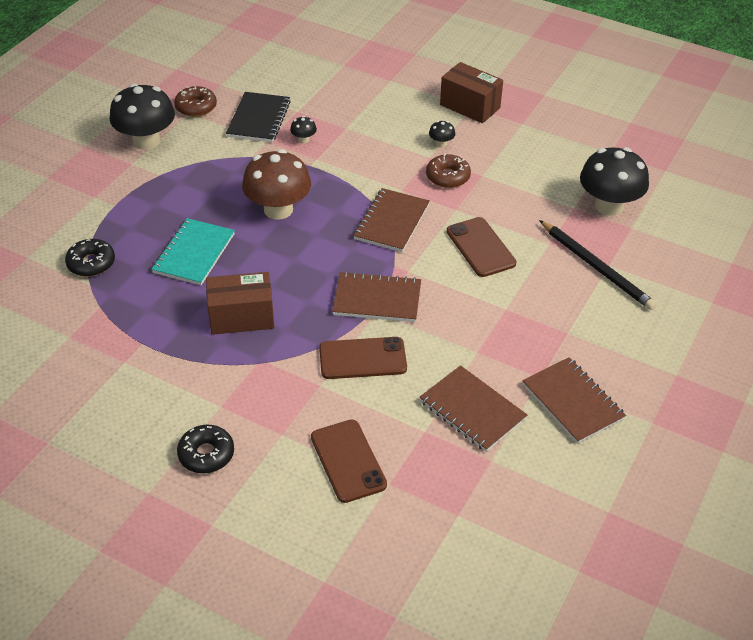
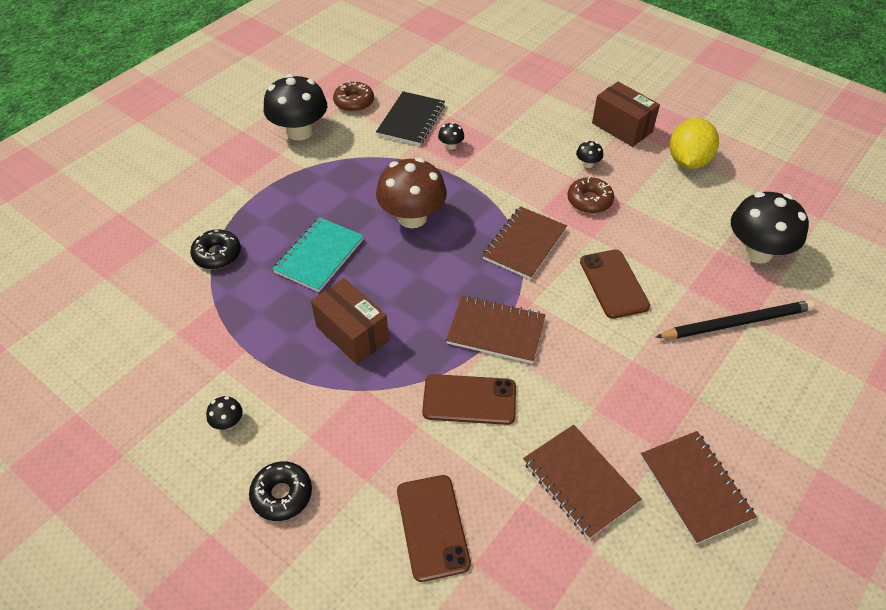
camera: 10 degrees right, 5 degrees up
(141, 404) = (228, 422): none -> black mushroom
(241, 317) = (352, 334): brown box -> brown box turned 45 degrees clockwise
(537, 132) = (688, 161): none -> yellow lemon
(596, 267) = (737, 323): black pencil -> black pencil turned 75 degrees counterclockwise

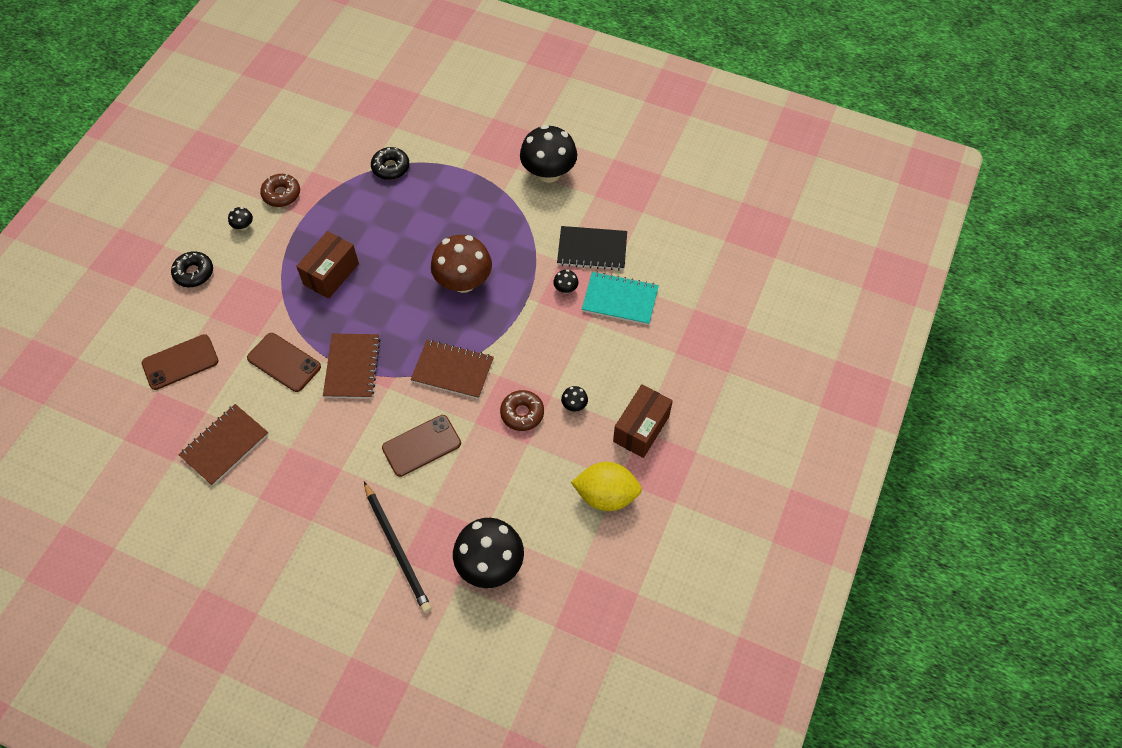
camera: 75 degrees right, 10 degrees up
(319, 256) = (404, 231): turquoise notebook -> turquoise notebook (620, 299)
(354, 102) = (603, 199): brown donut -> brown donut (281, 194)
(469, 400) = (284, 362): brown phone -> brown phone turned 45 degrees counterclockwise
(695, 487) = (229, 523): brown notebook -> none

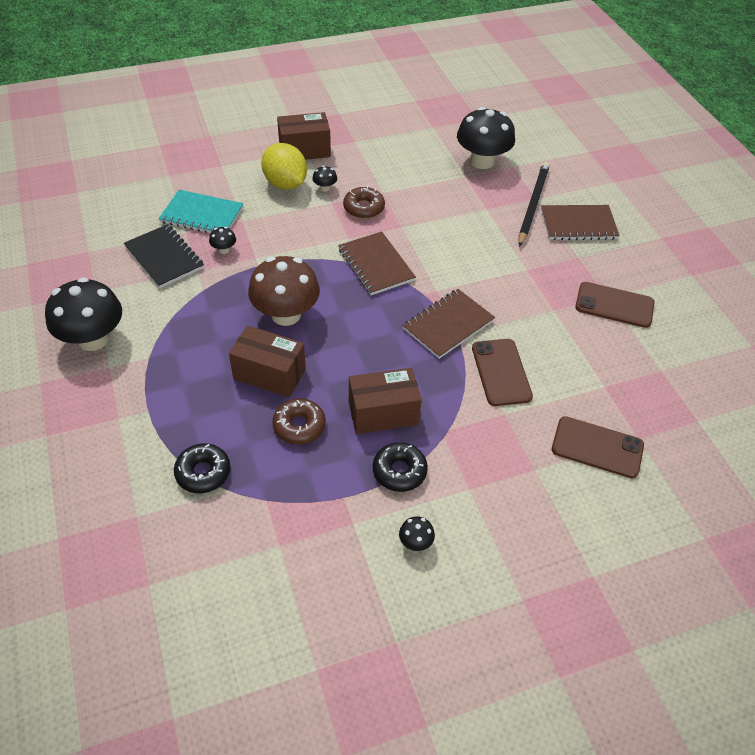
camera: 135 degrees left, 10 degrees down
(194, 273) = (514, 532): black donut -> black donut (399, 471)
(225, 445) = (607, 349): brown notebook -> brown notebook (578, 224)
(281, 194) = (339, 545): brown donut -> brown donut (299, 426)
(421, 446) = (454, 241): brown phone -> brown phone (614, 305)
(424, 239) = (269, 374): none -> brown box
(606, 495) = (372, 141): yellow lemon -> yellow lemon (285, 184)
(620, 299) = (202, 215): turquoise notebook -> turquoise notebook turned 45 degrees counterclockwise

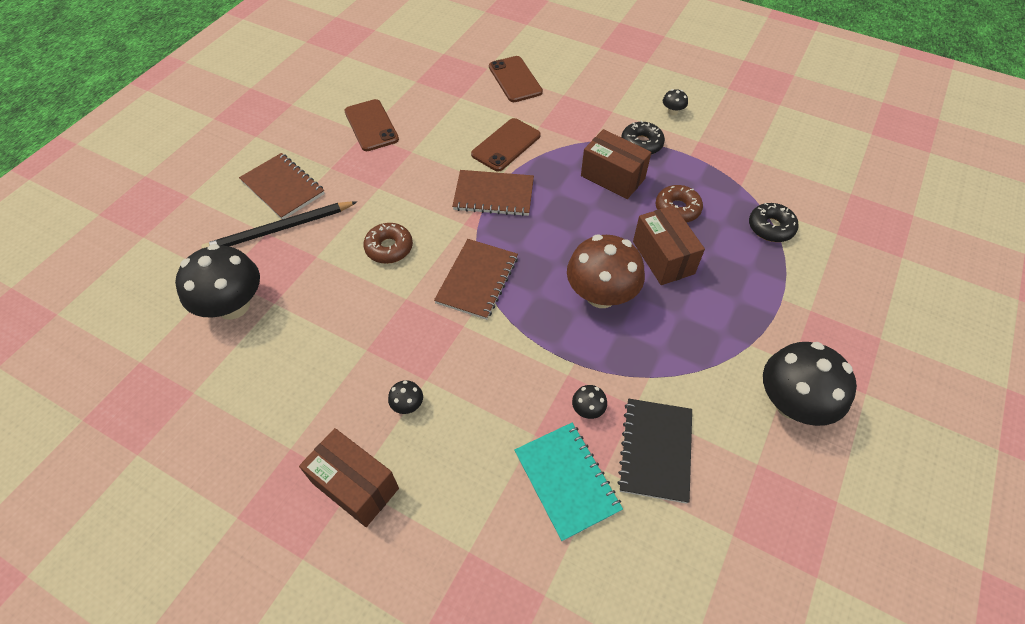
camera: 130 degrees left, 5 degrees up
(285, 184) = (436, 448): yellow lemon -> none
(364, 208) = (407, 346): brown donut -> brown donut (389, 248)

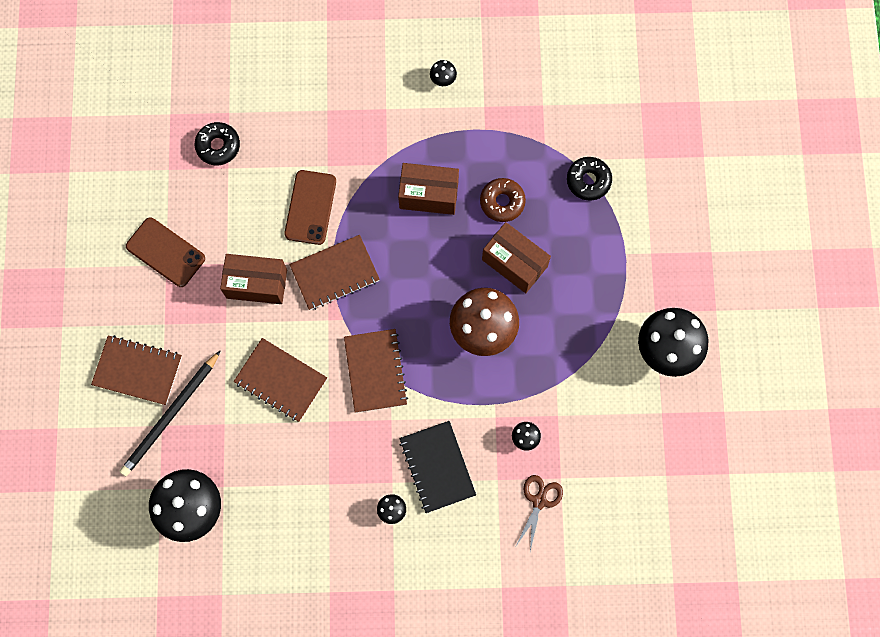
camera: 30 degrees left, 20 degrees up
(355, 485) = (395, 590): brown box -> brown box (256, 284)
(389, 248) = (281, 381): brown donut -> brown notebook
(515, 79) = (267, 114): brown phone -> none
(567, 481) = (539, 501): turquoise notebook -> brown scissors
(641, 144) = (434, 138): black donut -> black donut (218, 146)
(655, 450) = (588, 443): black notebook -> black notebook (437, 467)

